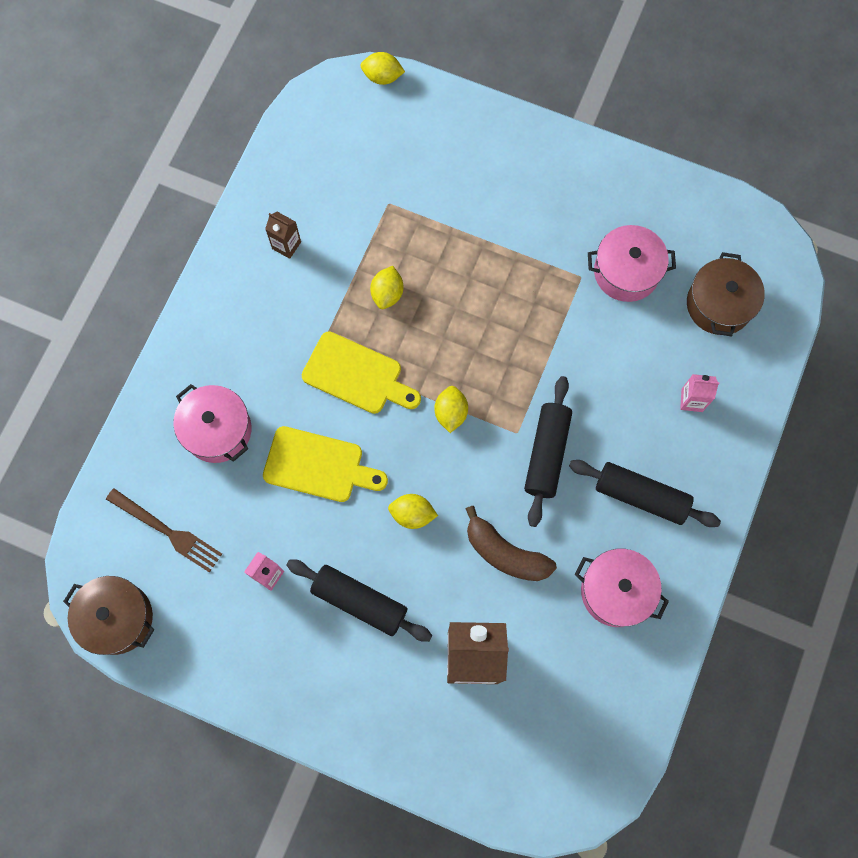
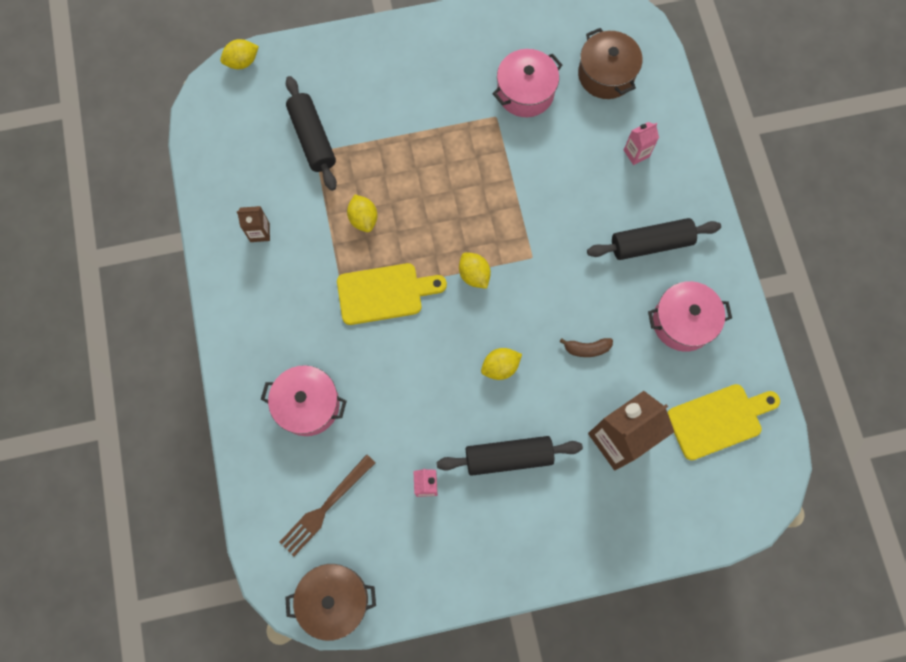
camera: 35 degrees left, 0 degrees up
(167, 531) = (325, 507): brown fork -> brown fork turned 135 degrees clockwise
(319, 465) = (405, 379): yellow cutting board -> yellow cutting board (718, 420)
(505, 553) = (587, 349): brown banana -> brown banana, size x0.56
(546, 454) = (564, 258): black rolling pin -> black rolling pin (312, 138)

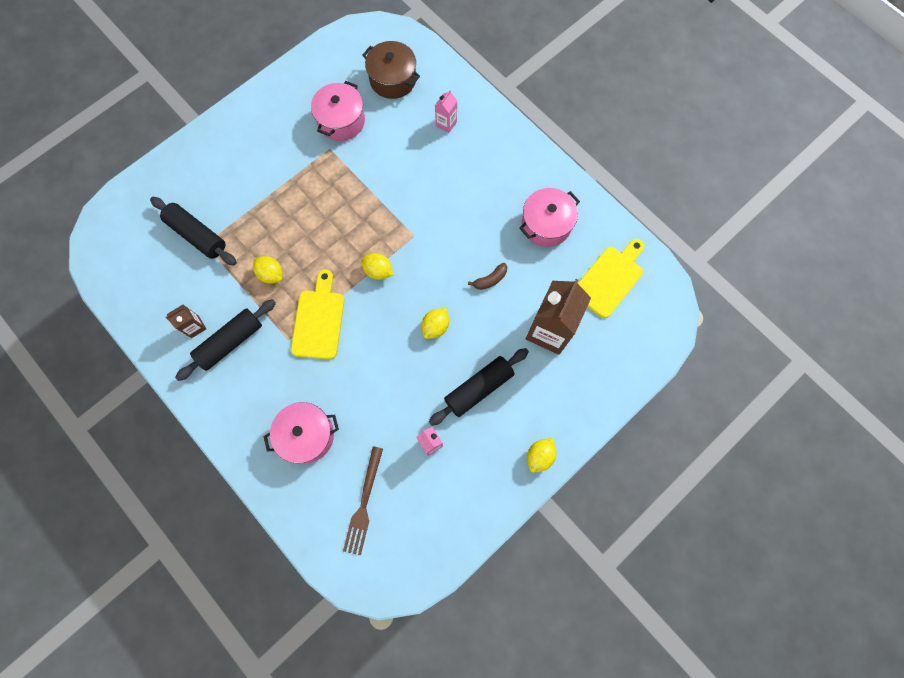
camera: 30 degrees left, 0 degrees up
(242, 62) = (108, 206): yellow lemon -> yellow lemon (539, 456)
(334, 600) = (410, 568): brown pot -> none
(384, 293) = (318, 320): yellow cutting board -> yellow cutting board turned 45 degrees counterclockwise
(651, 244) = (493, 181): black rolling pin -> black rolling pin (230, 342)

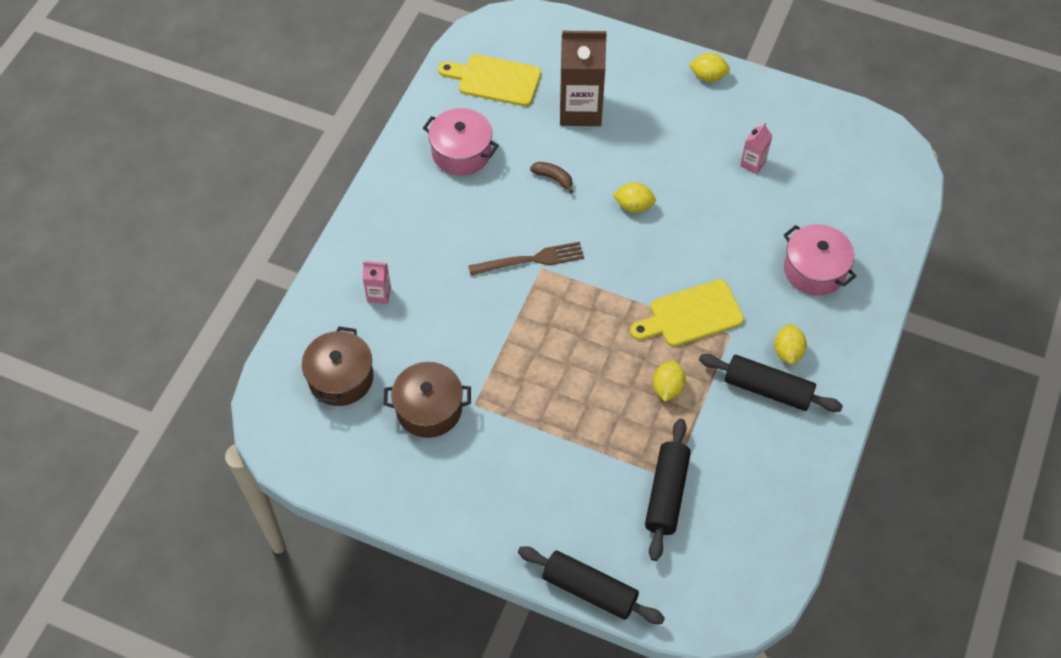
camera: 115 degrees left, 15 degrees down
(195, 327) = (774, 435): brown carton -> none
(341, 121) = (429, 409): pink pot -> brown pot
(364, 504) = (844, 193): brown fork -> brown fork (531, 260)
(378, 271) = (602, 283): yellow lemon -> yellow lemon (788, 351)
(479, 388) = (674, 145): black rolling pin -> black rolling pin (589, 590)

